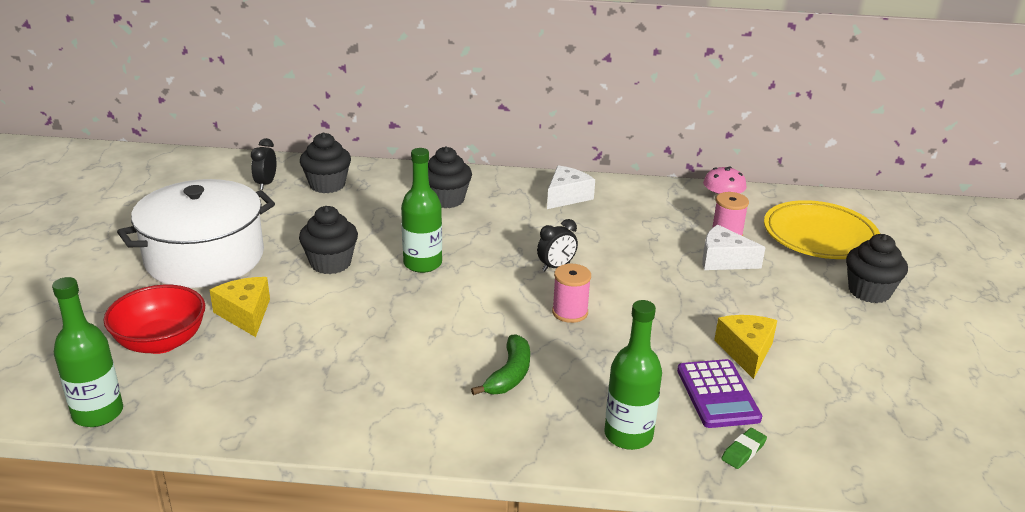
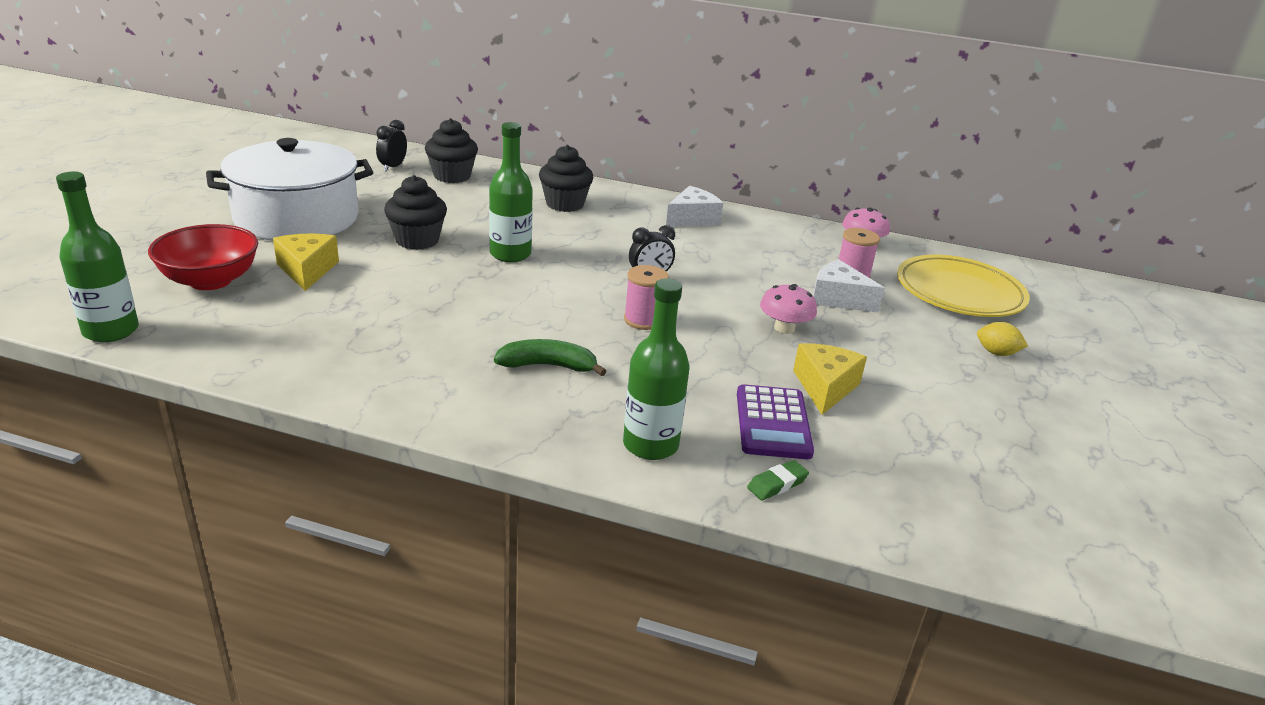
camera: 10 degrees right, 0 degrees up
(509, 374) = (548, 366): green banana -> green banana turned 120 degrees counterclockwise
(690, 299) = (784, 328): none -> pink mushroom
(869, 291) = (996, 353): black cupcake -> yellow lemon

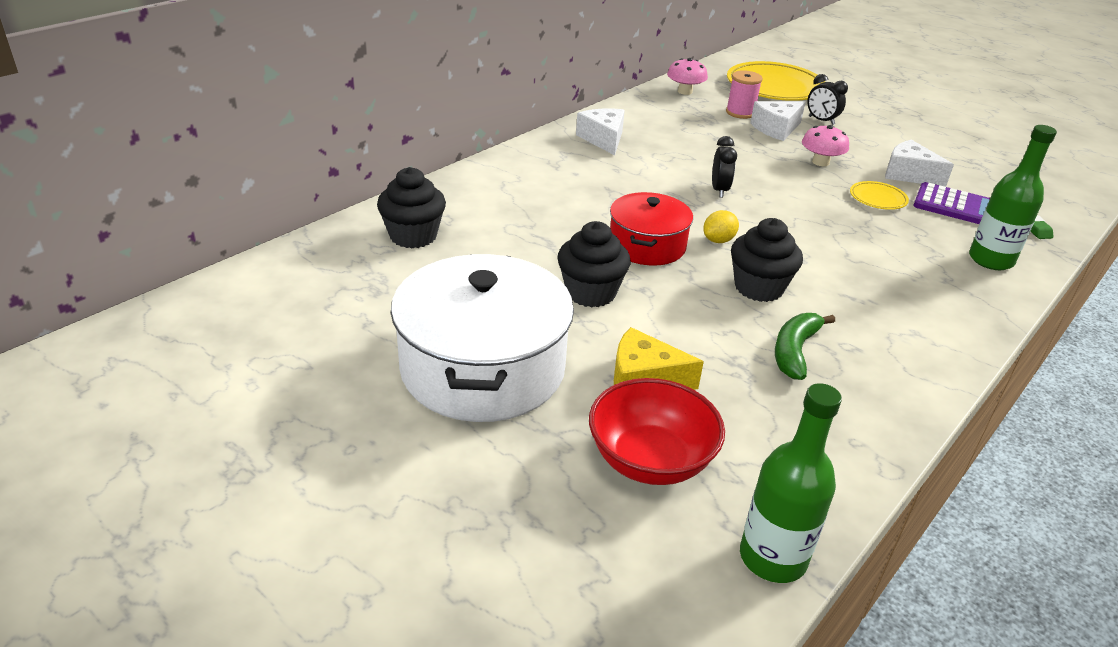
camera: 65 degrees left, 5 degrees up
(393, 167) = (353, 270): black clock -> black clock (821, 120)
(510, 254) = (647, 245): green bottle -> red pot
(548, 366) = (874, 275): green banana -> green banana (794, 351)
(565, 204) = (536, 189): black cupcake -> black cupcake (759, 288)
(643, 320) = (798, 213): pink spool -> none
(732, 366) = (878, 198): none -> yellow plate
(825, 387) = (909, 174): yellow cheese -> white cheese
(996, 353) = (864, 106): yellow lemon -> yellow lemon (718, 240)

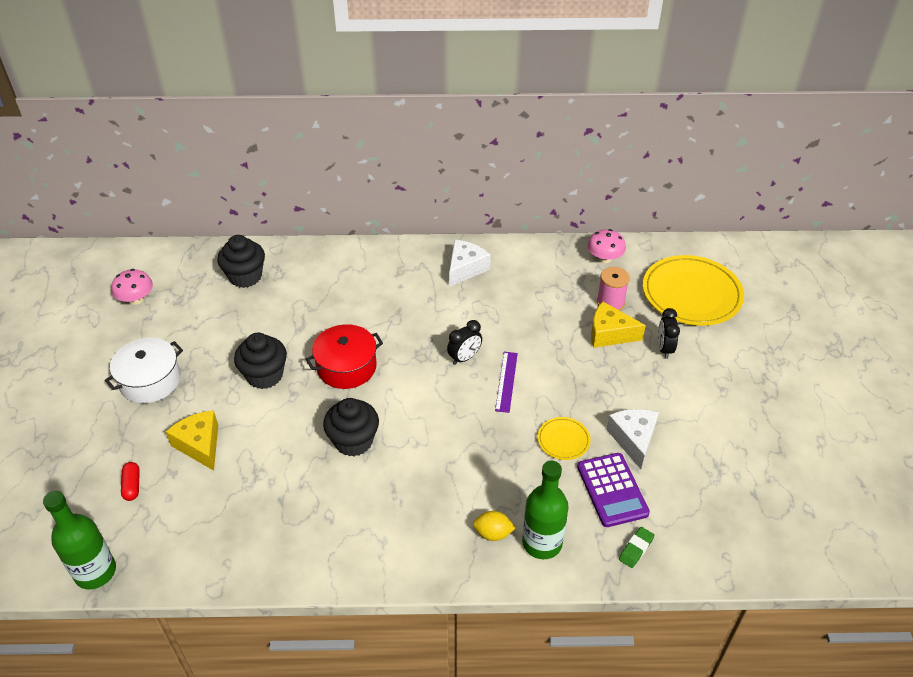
camera: 50 degrees right, 10 degrees up
(483, 368) = (150, 381): white pot -> white pot, size x0.58
(650, 460) = (132, 486): red bowl -> red capsule
(718, 240) = (392, 393): yellow lemon -> yellow lemon (493, 533)
(775, 188) = (506, 381): none -> purple ruler
(776, 129) = (609, 334): white cheese -> yellow cheese
(794, 351) = (295, 493): green banana -> none
(820, 162) = (583, 383): pink mushroom -> pink mushroom (136, 299)

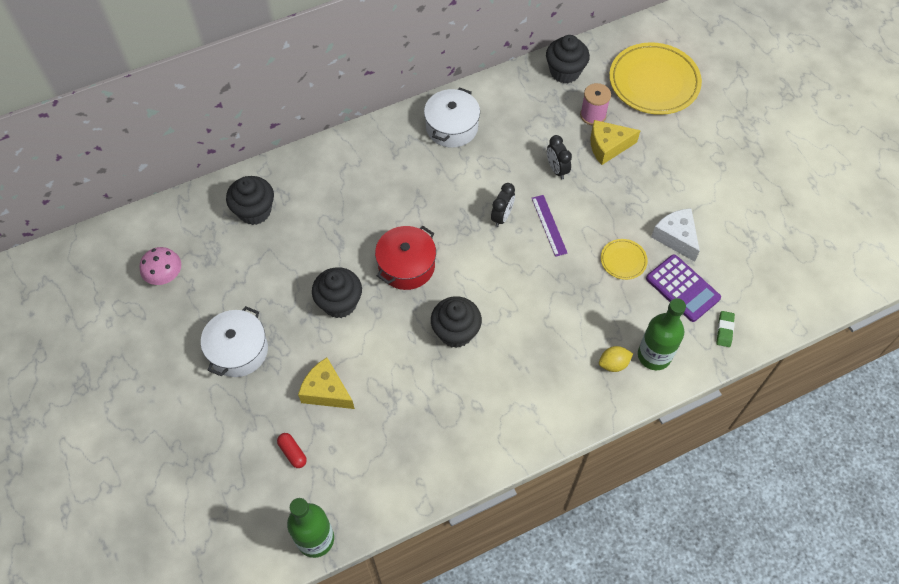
camera: 25 degrees left, 15 degrees up
(465, 269) = (452, 127): white cheese -> white pot
(604, 258) = (565, 72): pink mushroom -> black cupcake
(664, 348) = (658, 144): black clock -> black clock (556, 169)

